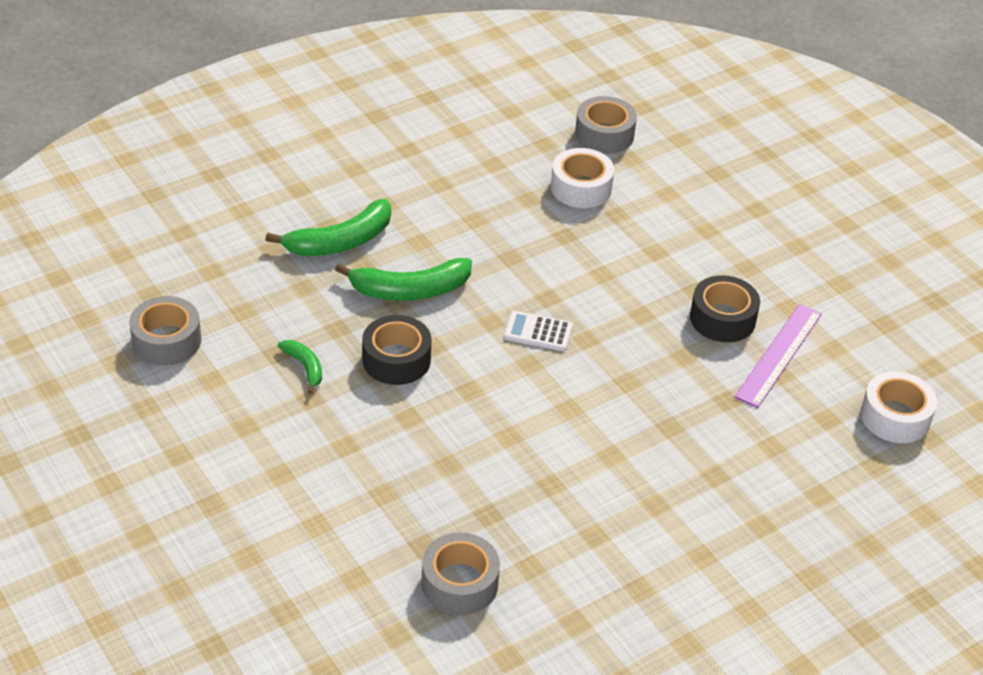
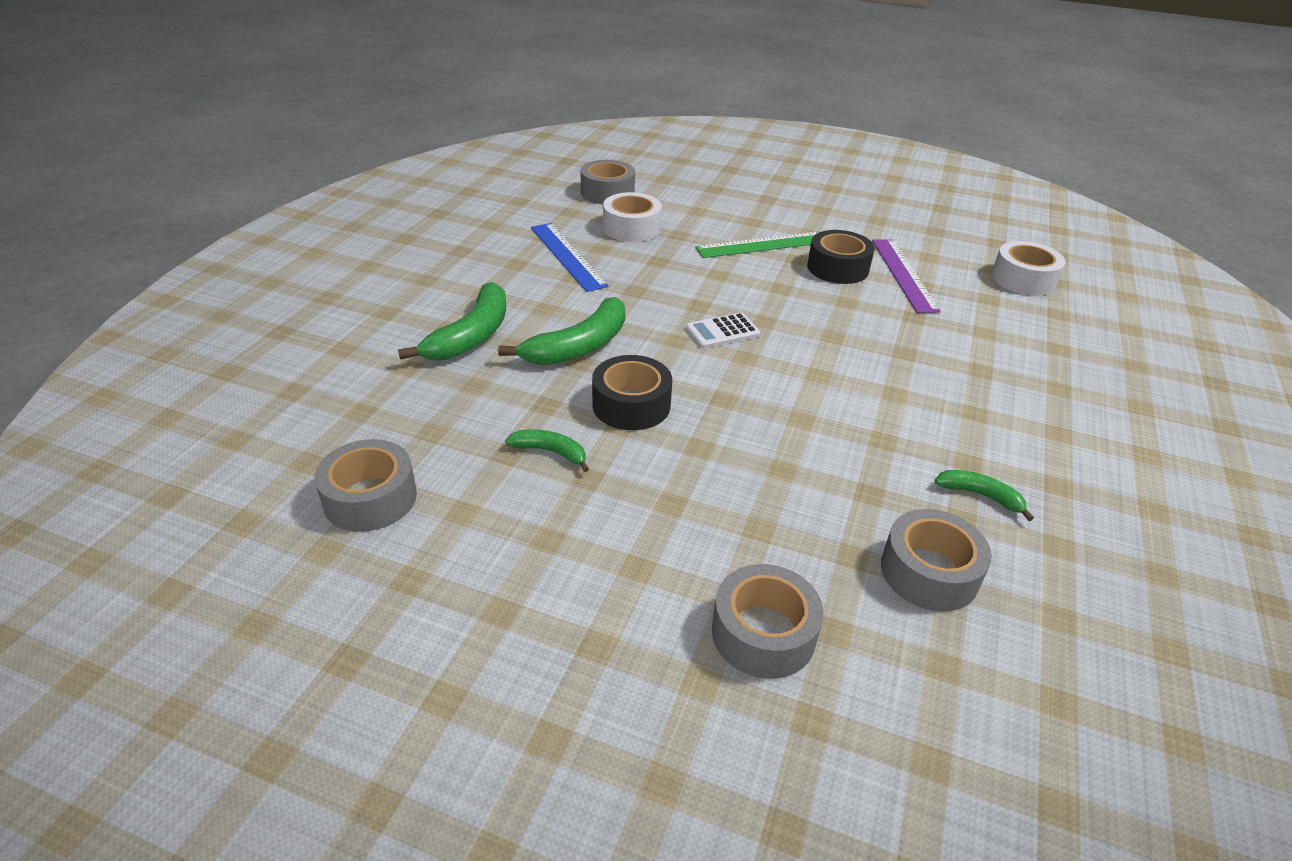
camera: 35 degrees left, 5 degrees down
(311, 554) = (763, 633): none -> grey tape
(491, 195) = (568, 256): none -> blue ruler
(568, 561) = (981, 495): none -> green banana
(682, 261) = (762, 245): none -> green ruler

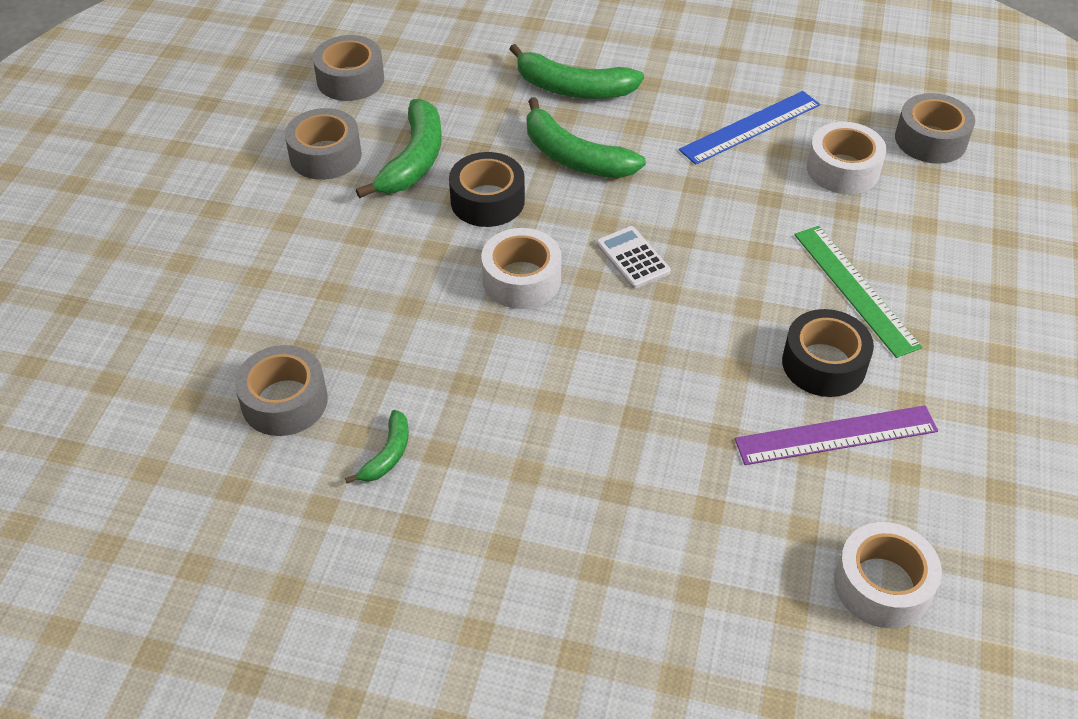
camera: 85 degrees right, 10 degrees up
(551, 452) = (414, 160): green banana -> green banana, size x1.89
(747, 394) = (521, 279): none -> white tape
(763, 633) = (221, 294): grey tape -> grey tape (325, 155)

